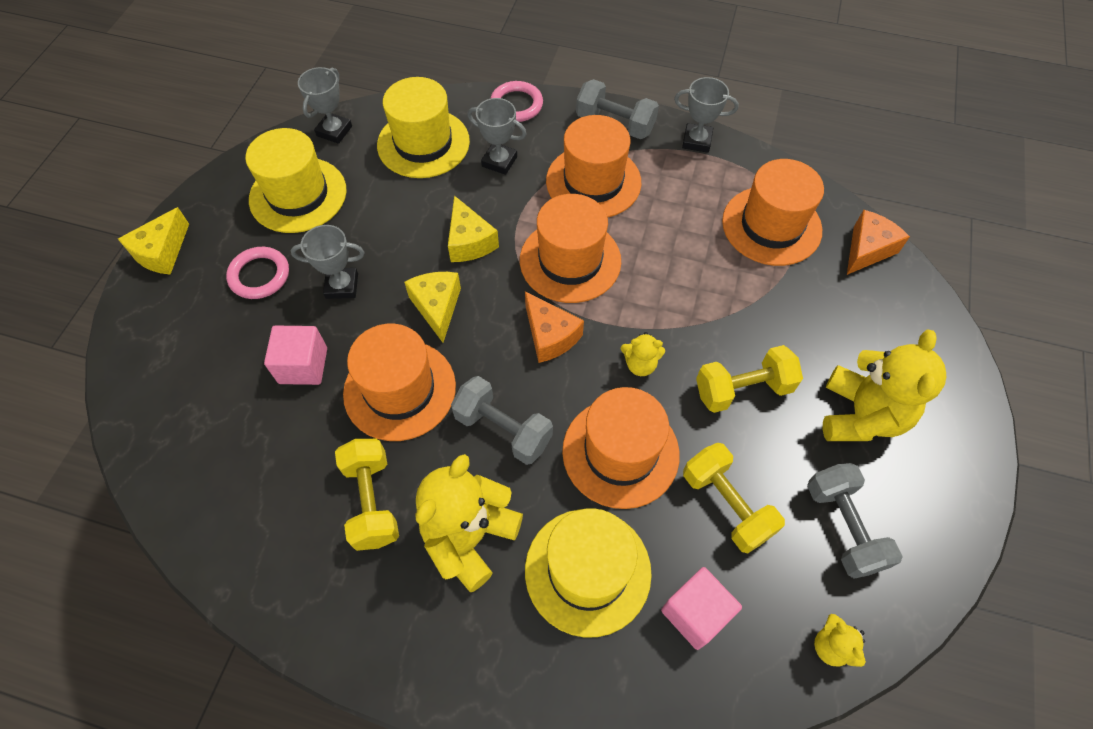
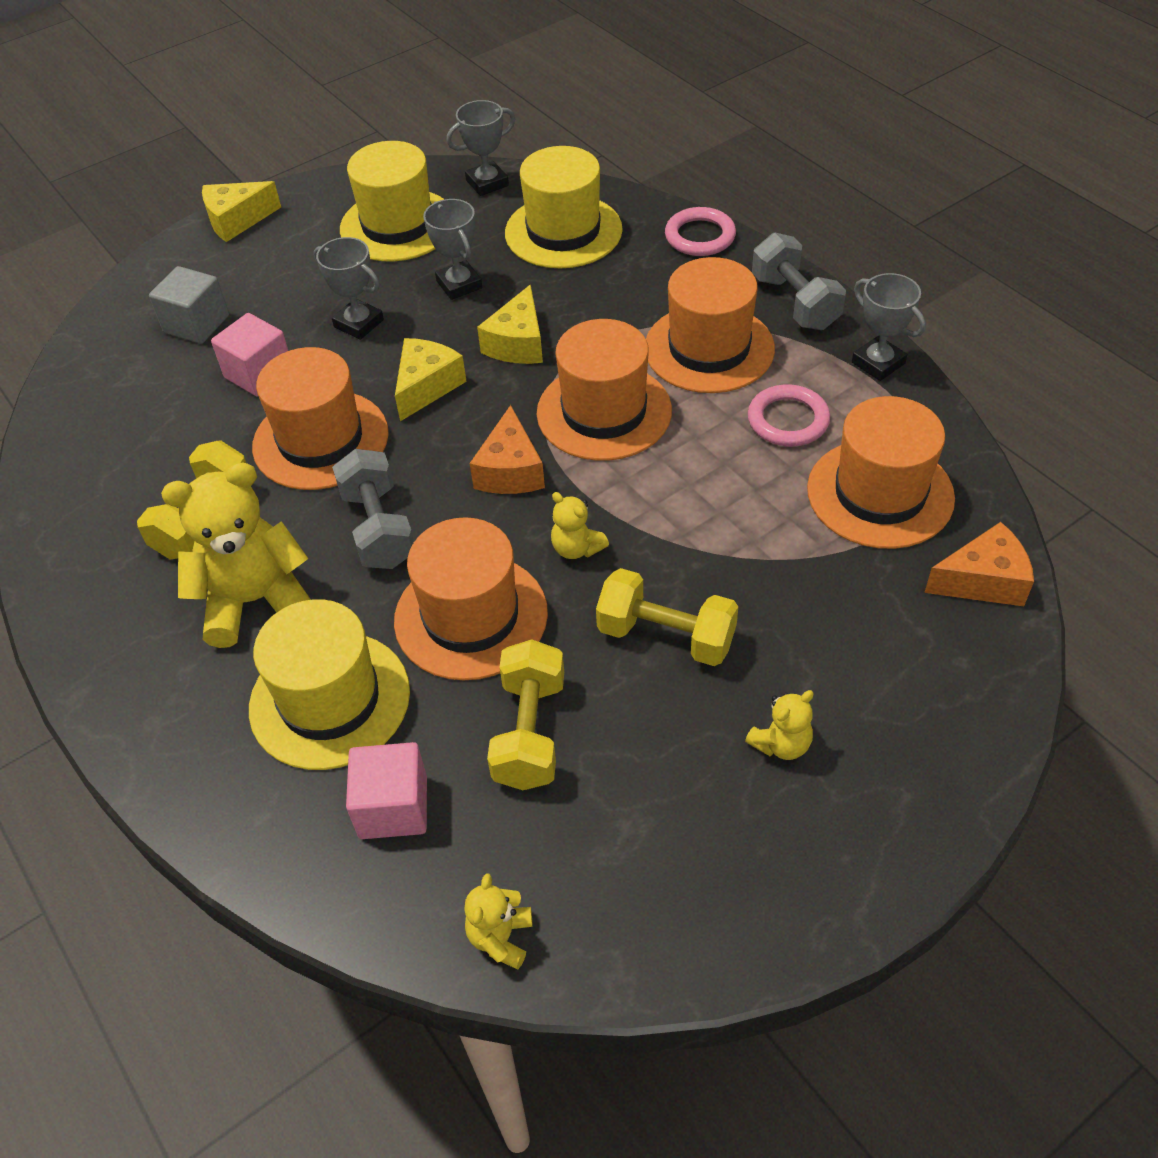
camera: 40 degrees right, 10 degrees down
(212, 353) = (196, 324): none -> grey cube
(259, 275) = (297, 279): pink ring -> pink ring (788, 420)
(499, 161) = (625, 283): grey trophy -> grey trophy (459, 284)
(843, 527) = (637, 837): grey dumbbell -> none
(860, 415) = (781, 744): yellow teddy bear -> yellow teddy bear, size x0.48

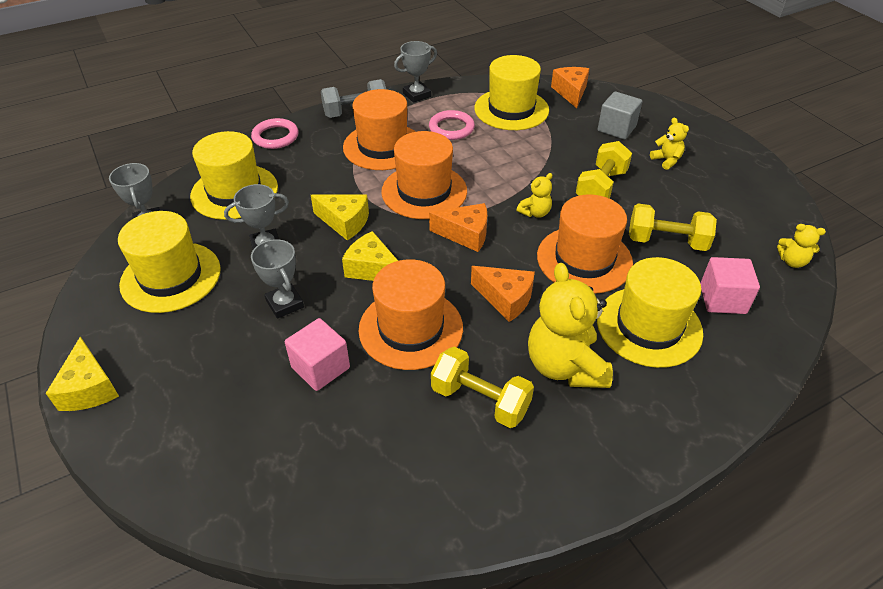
camera: 85 degrees left, 5 degrees down
(196, 324) = (233, 415): grey cube -> grey cube (616, 128)
(359, 323) = (285, 304): grey trophy -> grey trophy turned 75 degrees counterclockwise
(378, 528) = (505, 299): grey dumbbell -> orange cheese
(880, 493) = (511, 109): orange hat -> yellow hat

